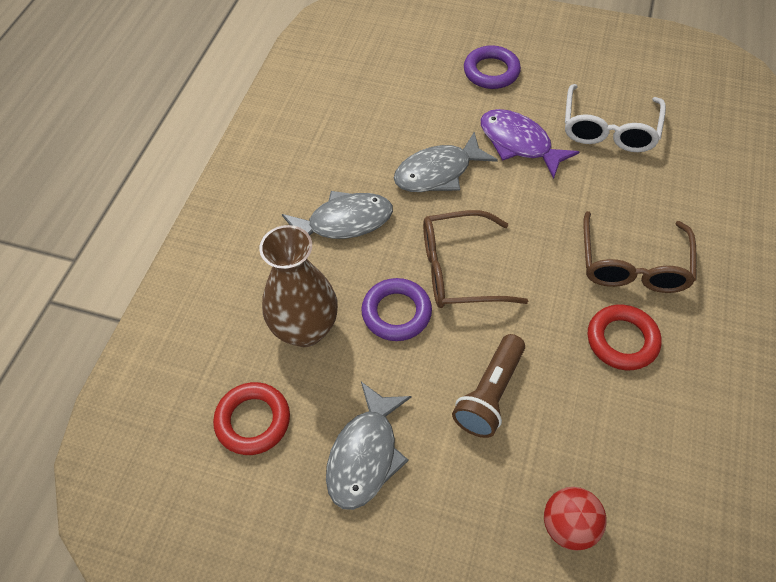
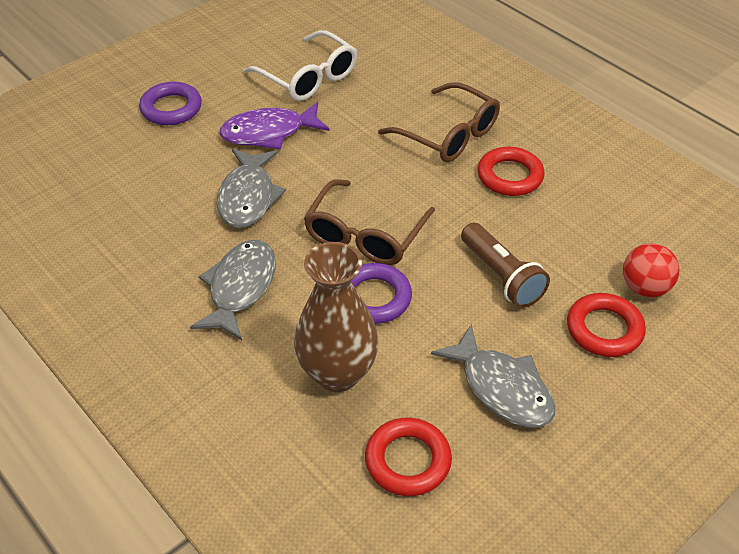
camera: 60 degrees left, 10 degrees down
(488, 510) = (604, 329): none -> red ring

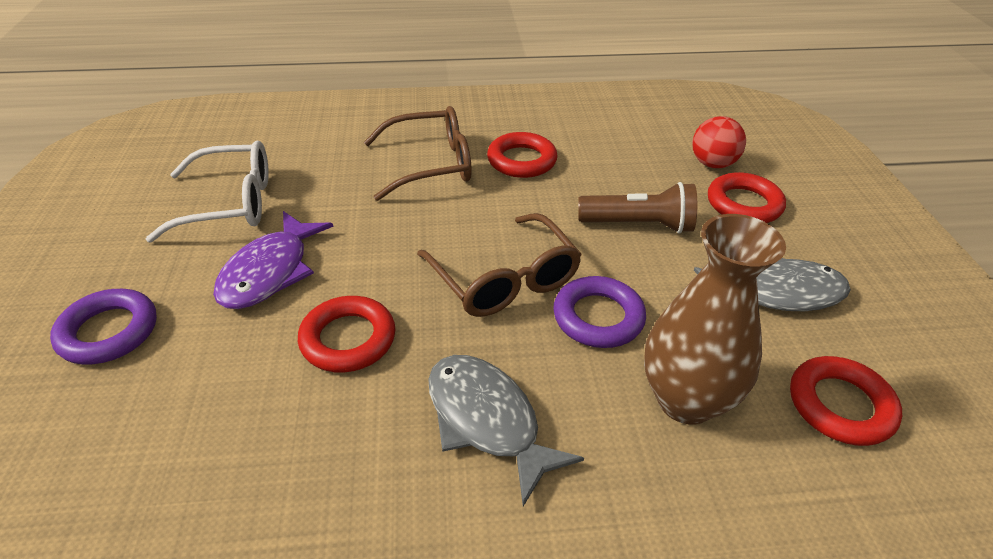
camera: 55 degrees left, 5 degrees down
(248, 197) = (348, 339): grey fish -> red ring

